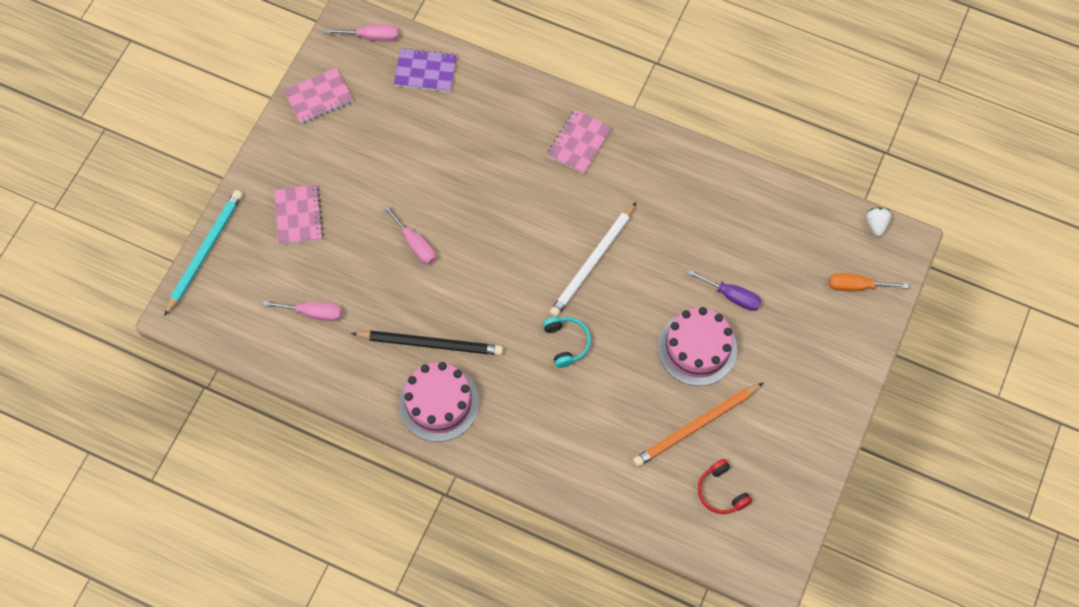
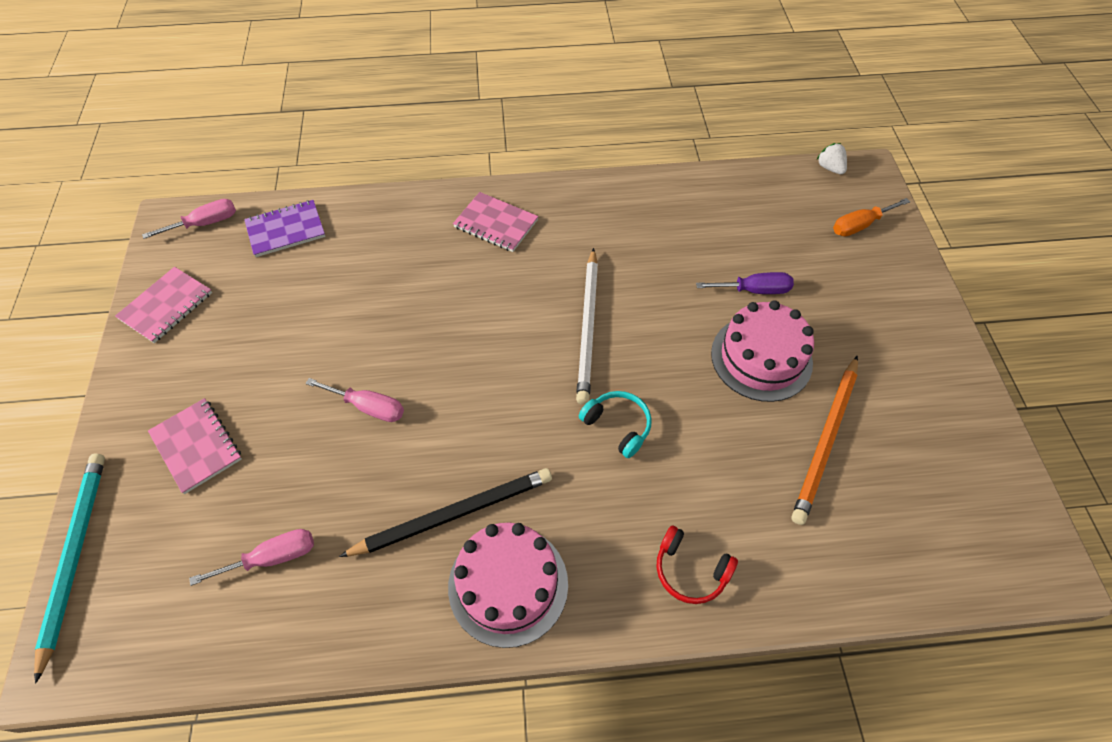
camera: 30 degrees left, 10 degrees down
(579, 142) = (496, 224): pink notebook -> pink notebook turned 60 degrees counterclockwise
(721, 491) = (912, 499): red headphones -> red headphones (690, 570)

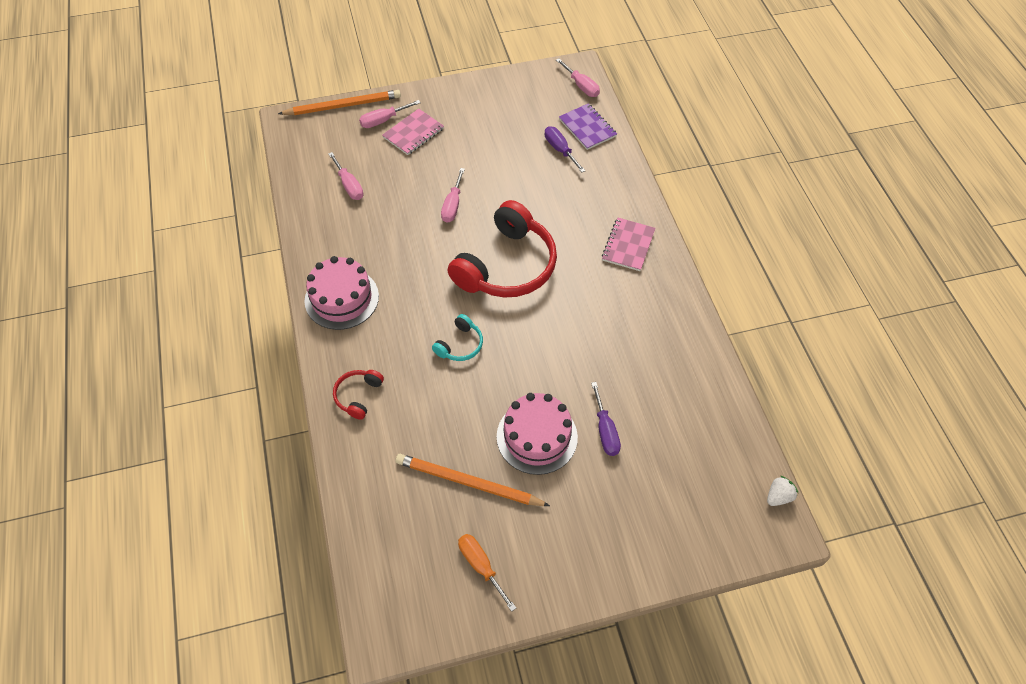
camera: 80 degrees right, 0 degrees up
(74, 556) = (343, 106): turquoise pencil -> orange pencil
(145, 490) = (383, 120): none -> pink screwdriver
(166, 306) = (509, 89): pink notebook -> none
(312, 265) = (560, 150): none -> purple screwdriver
(453, 514) = (384, 263): black pencil -> none
(496, 354) = (506, 266): none -> red headphones
(588, 327) = (541, 317): white pencil -> none
(859, 225) = (707, 520): orange screwdriver -> orange screwdriver (481, 566)

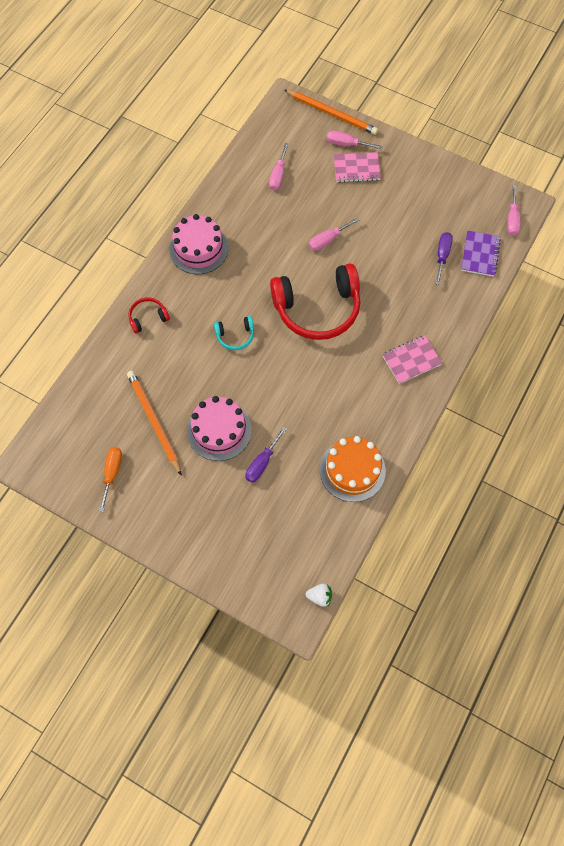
camera: 45 degrees right, 10 degrees up
(683, 370) = (352, 470): none -> orange cake

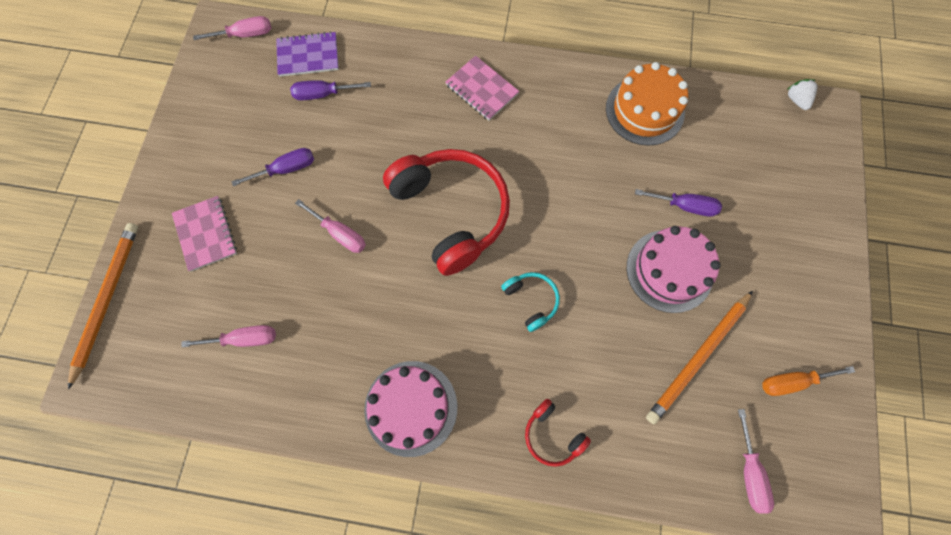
camera: 110 degrees left, 5 degrees up
(346, 144) = (163, 261): pink screwdriver -> pink screwdriver (749, 472)
(388, 221) = (286, 169): none -> purple screwdriver

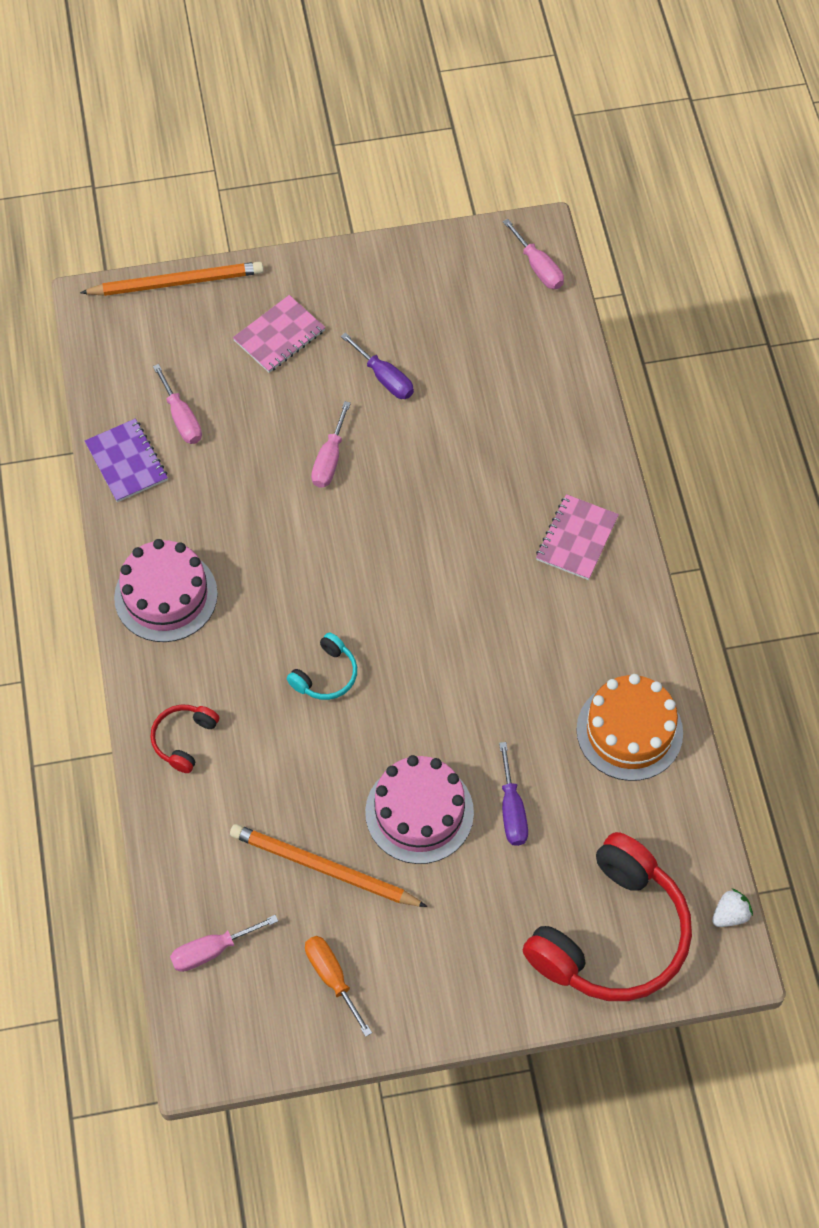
camera: 70 degrees right, 10 degrees down
(308, 56) = (539, 341): purple notebook -> purple notebook (126, 462)
(323, 94) = (495, 376): purple screwdriver -> none
(451, 212) = (399, 560): red headphones -> red headphones (611, 934)

